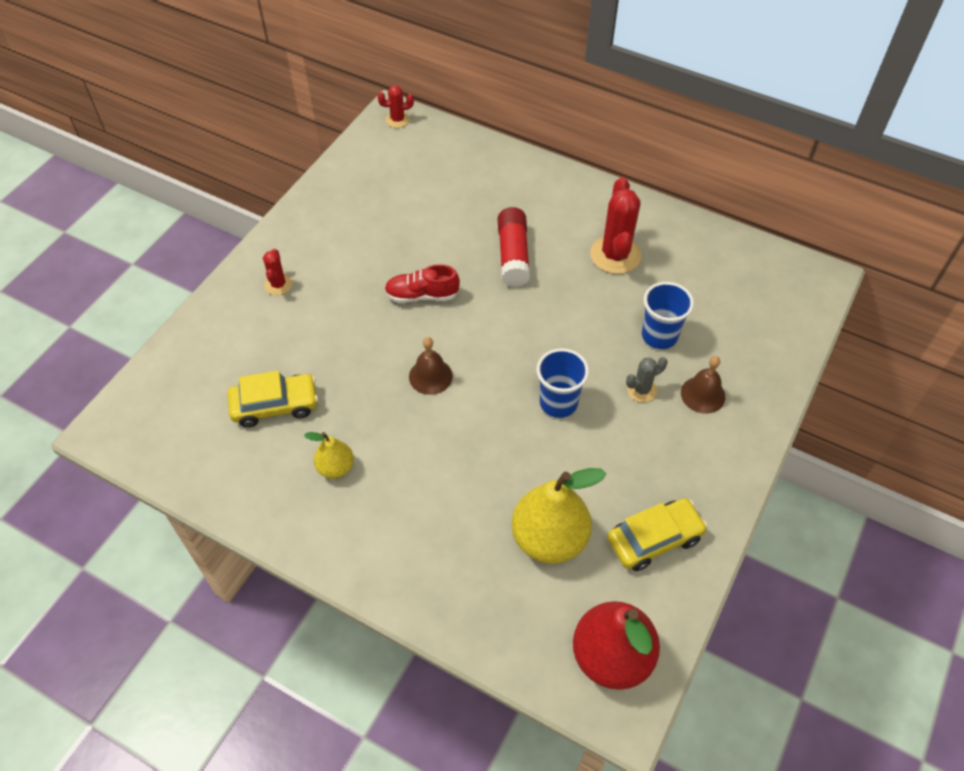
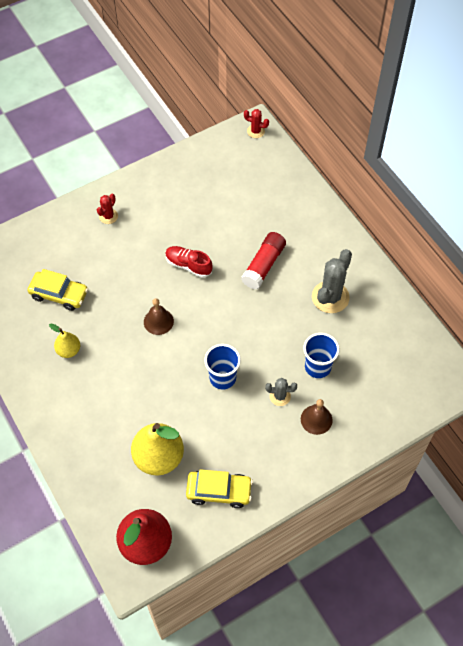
camera: 30 degrees right, 5 degrees up
(615, 255) = (330, 297): red cactus -> grey cactus

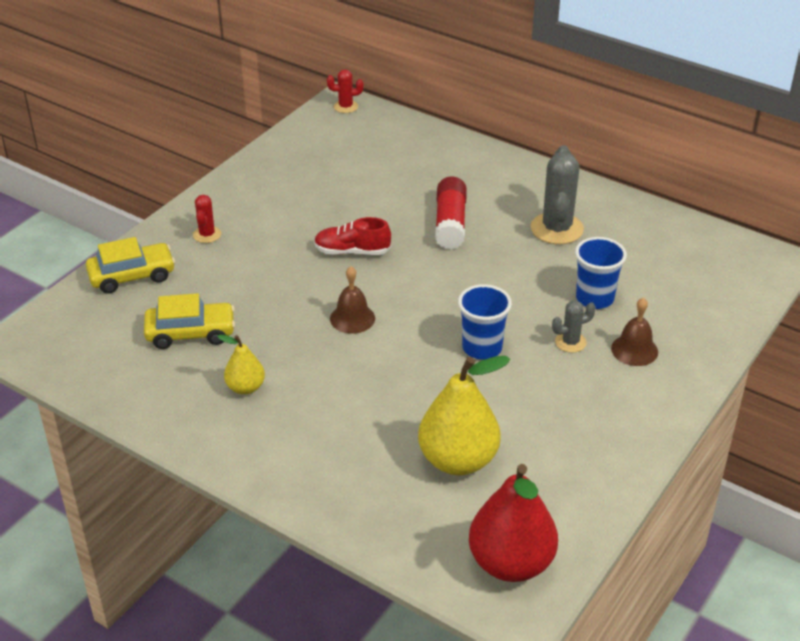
camera: 25 degrees left, 20 degrees down
(219, 491) = (568, 467): yellow car -> yellow car (132, 276)

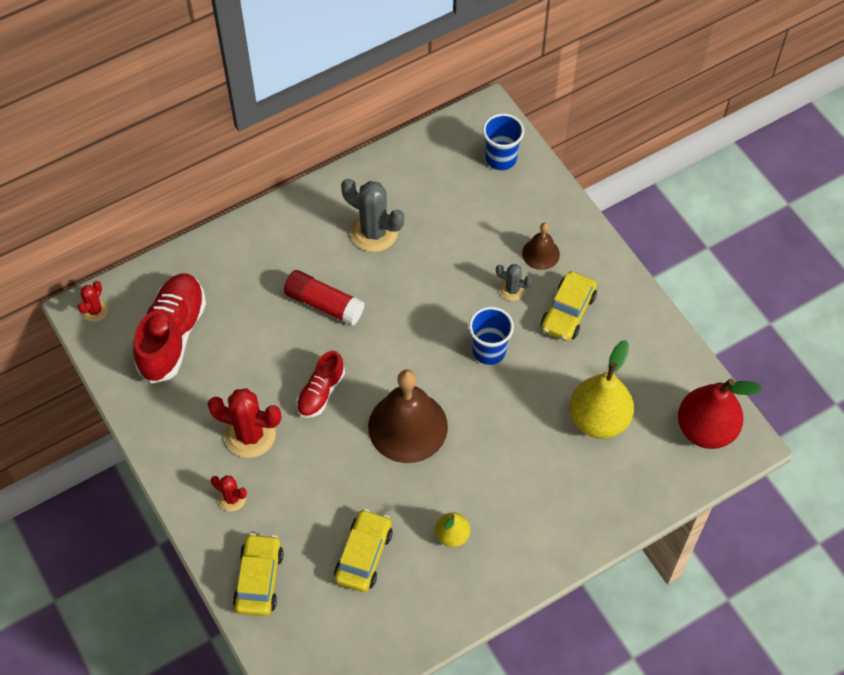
camera: 65 degrees left, 20 degrees up
(279, 224) = (250, 435): none -> red cactus
(351, 152) = (173, 335): none -> red shoe
(352, 318) = (408, 426): brown bell -> brown bell, size x1.98
(570, 342) = (512, 290): grey cactus -> grey cactus turned 75 degrees counterclockwise
(577, 393) = (568, 312): none -> yellow car
(594, 298) = (471, 249): blue cup -> blue cup (501, 158)

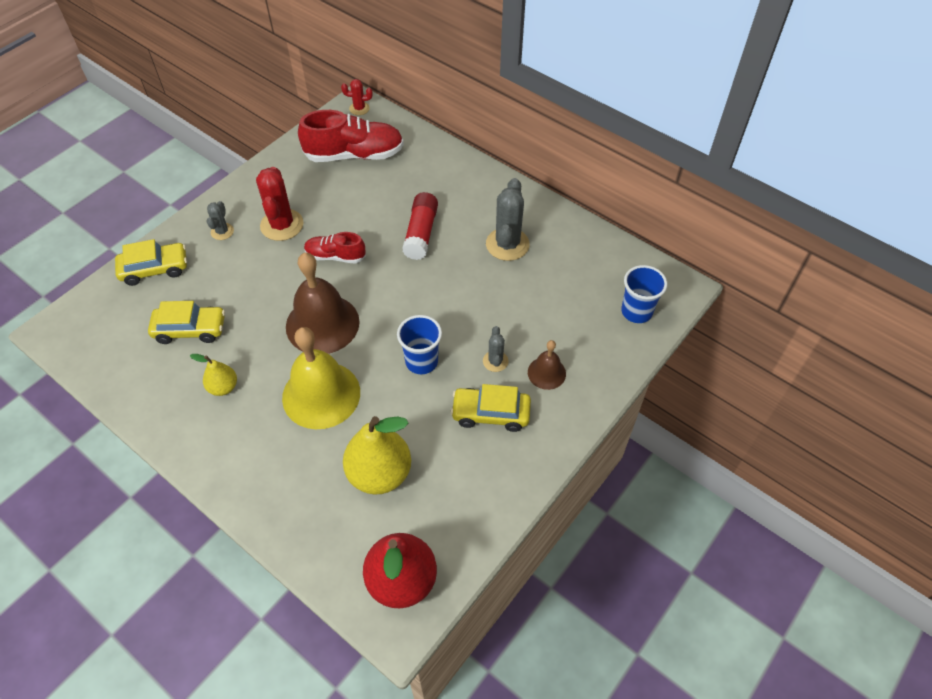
camera: 70 degrees right, 5 degrees down
(232, 498) = (222, 231): red cactus -> grey cactus
(494, 447) = (321, 394): none -> yellow bell

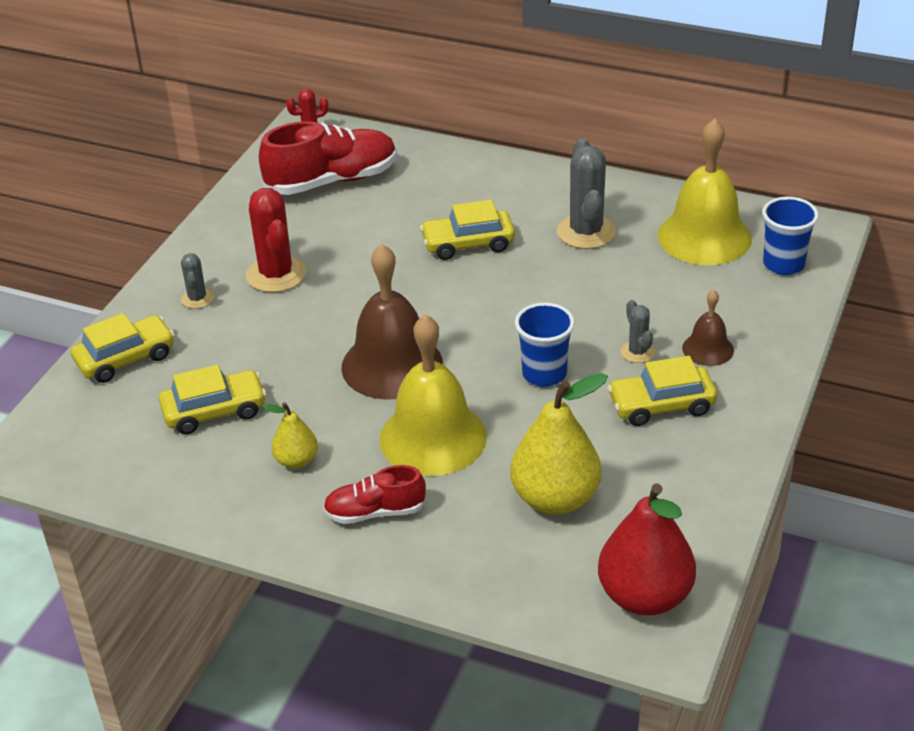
camera: 15 degrees left, 15 degrees down
(335, 256) = (368, 291): red shoe -> red shoe (375, 512)
(421, 233) = (468, 244): red glue stick -> yellow car
(590, 271) = (704, 236): none -> yellow bell

